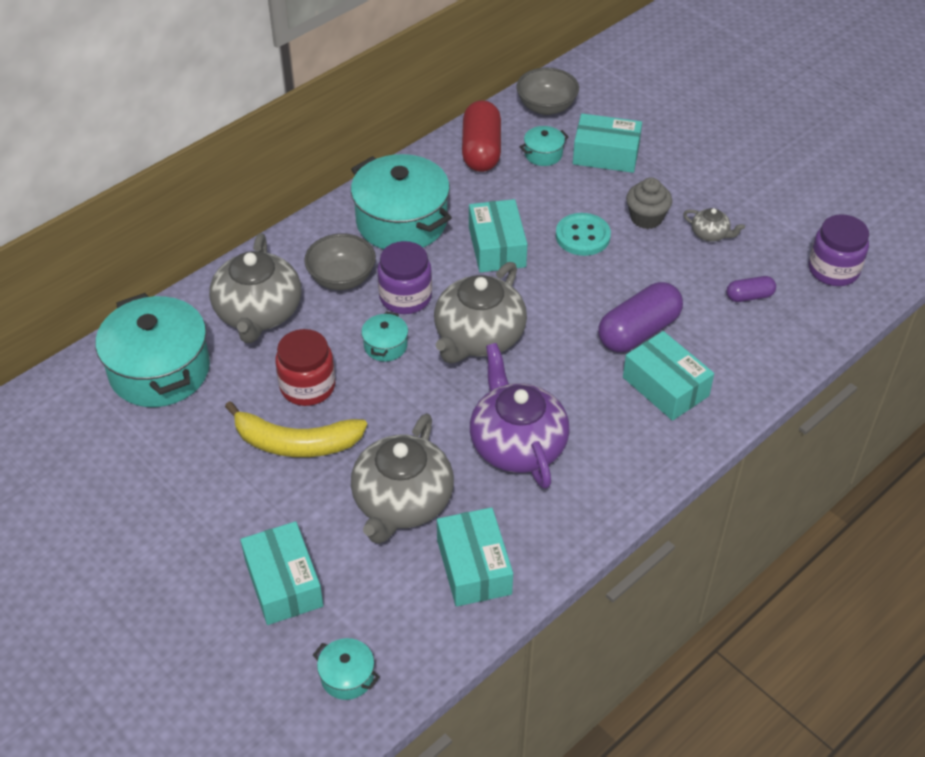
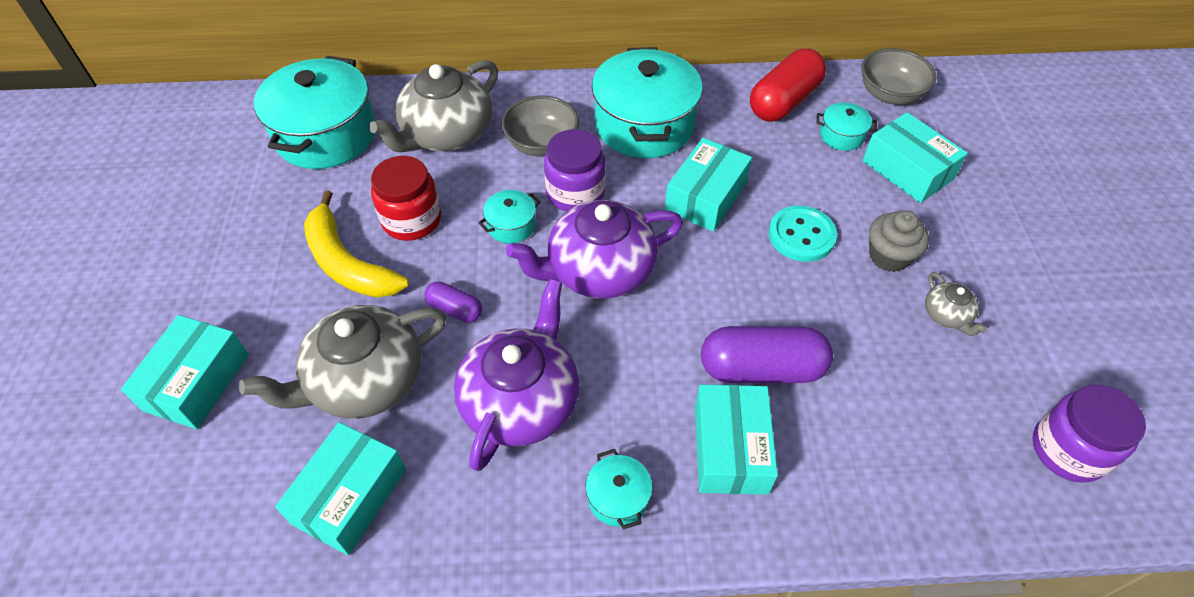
camera: 40 degrees right, 5 degrees up
(347, 676) = (136, 515): turquoise pot -> turquoise pot (618, 497)
(478, 337) = (599, 270): grey teapot -> purple teapot
(749, 296) = (927, 412): purple capsule -> purple capsule (455, 309)

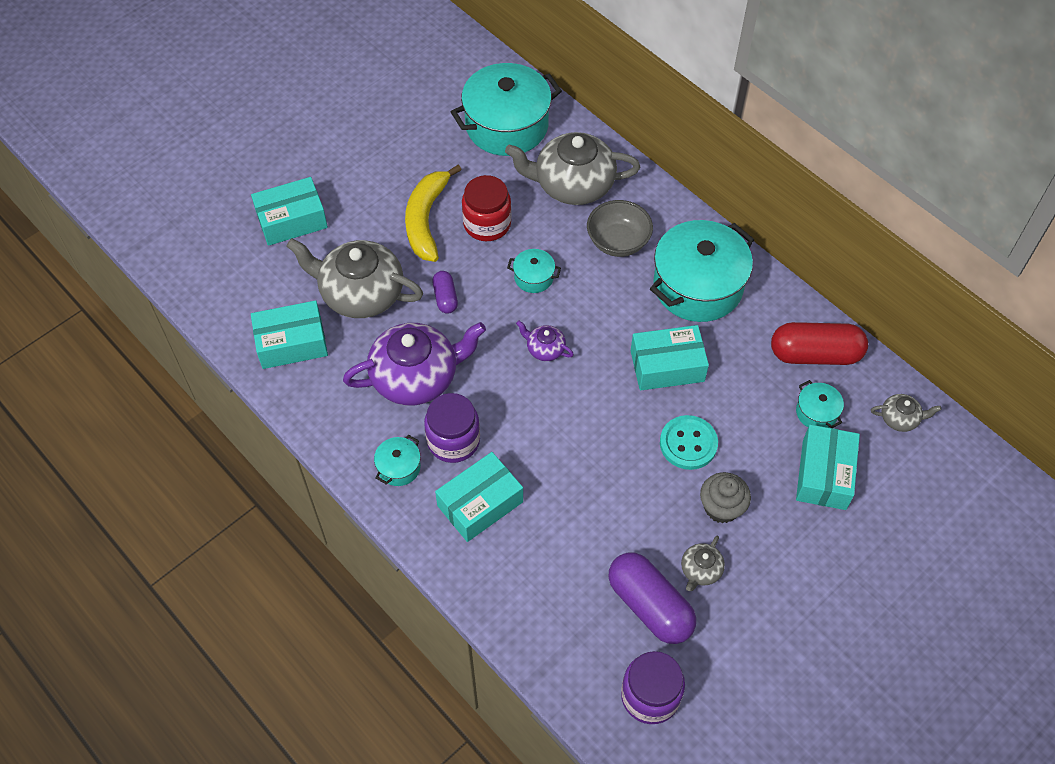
camera: 50 degrees right, 5 degrees up
(575, 193) = (595, 291): purple jar -> purple jar (453, 440)
(599, 270) = (545, 349): purple teapot -> purple teapot, size x0.45
(761, 369) = (553, 486): purple capsule -> purple capsule (649, 605)
(889, 94) = (900, 418): grey bowl -> grey teapot

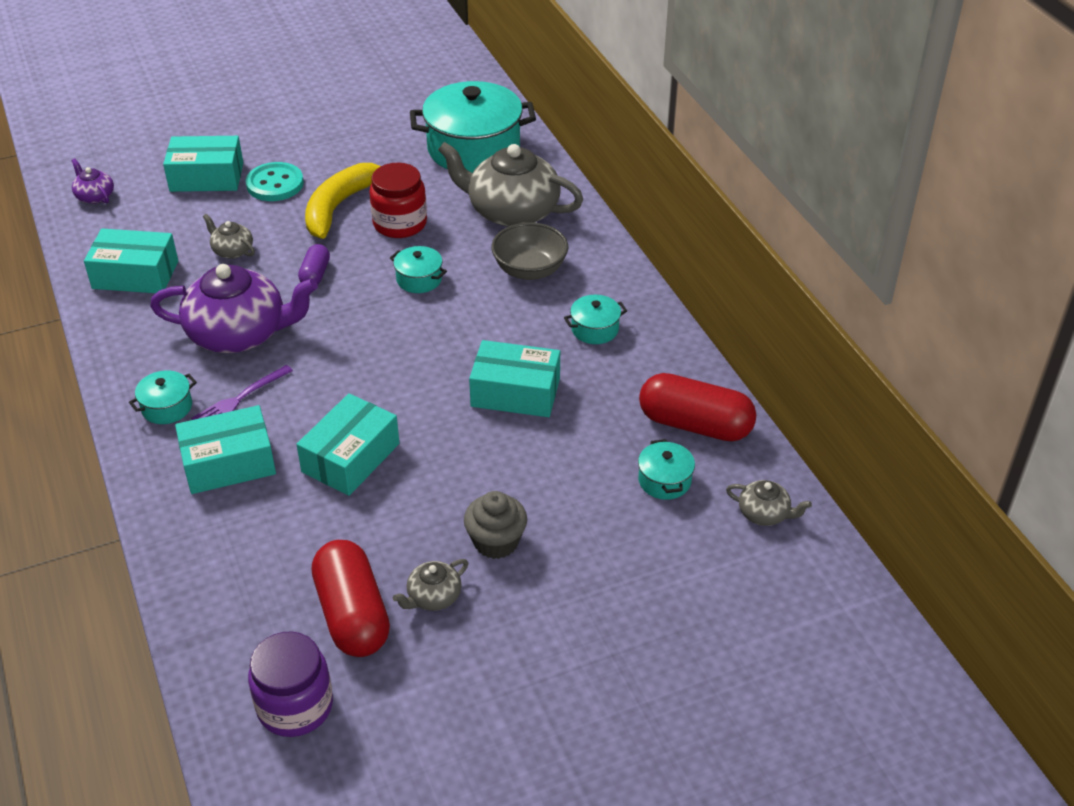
camera: 20 degrees right, 15 degrees down
(360, 293) = (232, 250): grey teapot -> grey teapot, size x0.45
(453, 440) = (239, 399): purple jar -> purple fork
(545, 349) = (390, 343): purple teapot -> purple teapot (95, 196)
(649, 605) = (352, 614): purple capsule -> red capsule
(688, 443) = (495, 470): turquoise button -> turquoise button (275, 184)
(697, 286) = (595, 329): turquoise pot -> turquoise pot, size x0.44
(824, 474) = (638, 544): turquoise box -> turquoise box (351, 458)

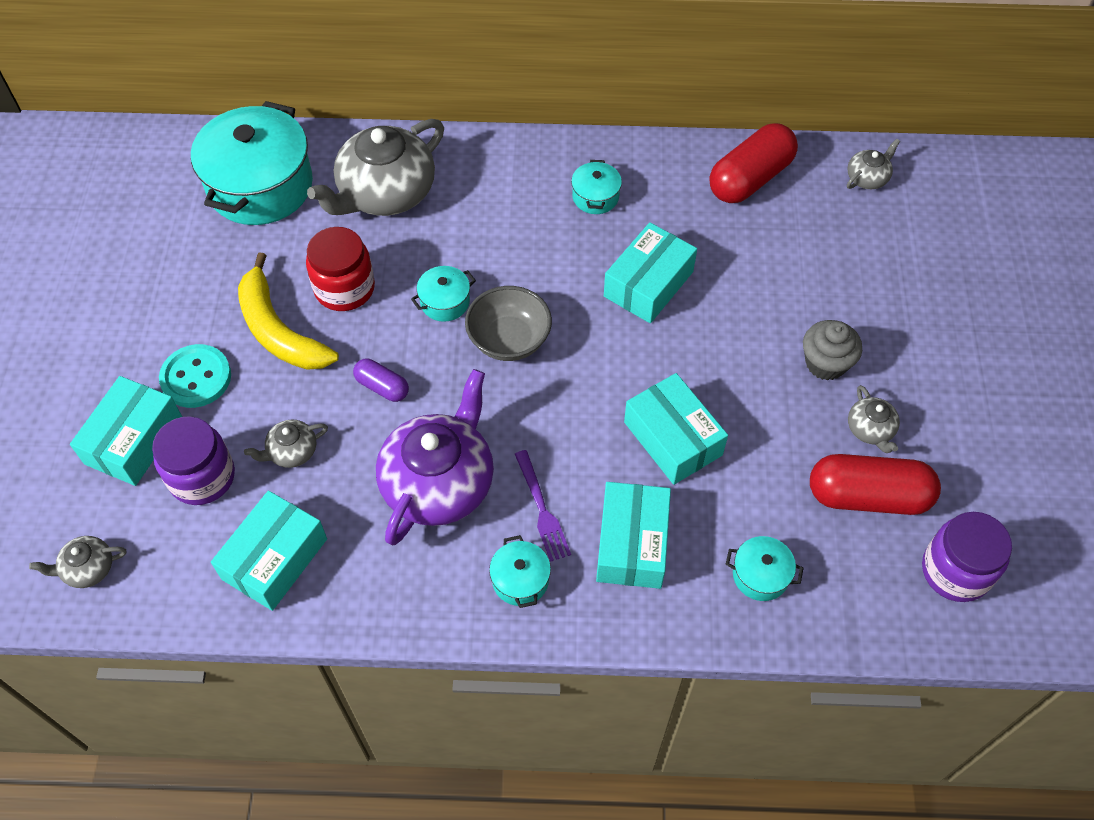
camera: 65 degrees left, 15 degrees up
(95, 196) = (88, 568): purple teapot -> grey teapot
(190, 217) = (202, 477): none -> purple jar
(529, 270) = (484, 212): grey bowl -> grey bowl (509, 340)
(664, 480) = (804, 224): turquoise pot -> turquoise pot (760, 575)

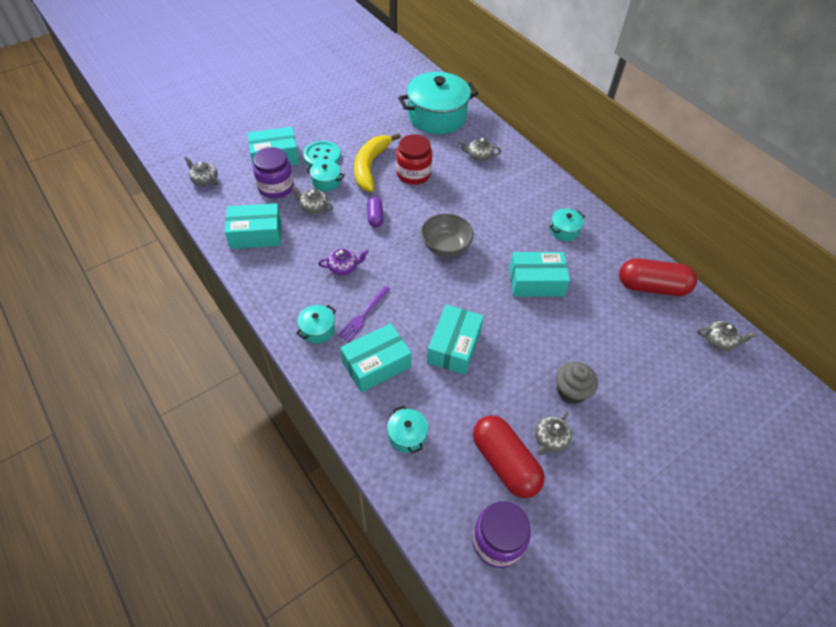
camera: 50 degrees right, 5 degrees down
(385, 193) = (478, 156): grey teapot -> grey teapot, size x0.45
(439, 482) = (343, 267): purple teapot -> purple teapot, size x0.45
(445, 302) = (442, 211): turquoise pot -> turquoise pot (326, 182)

